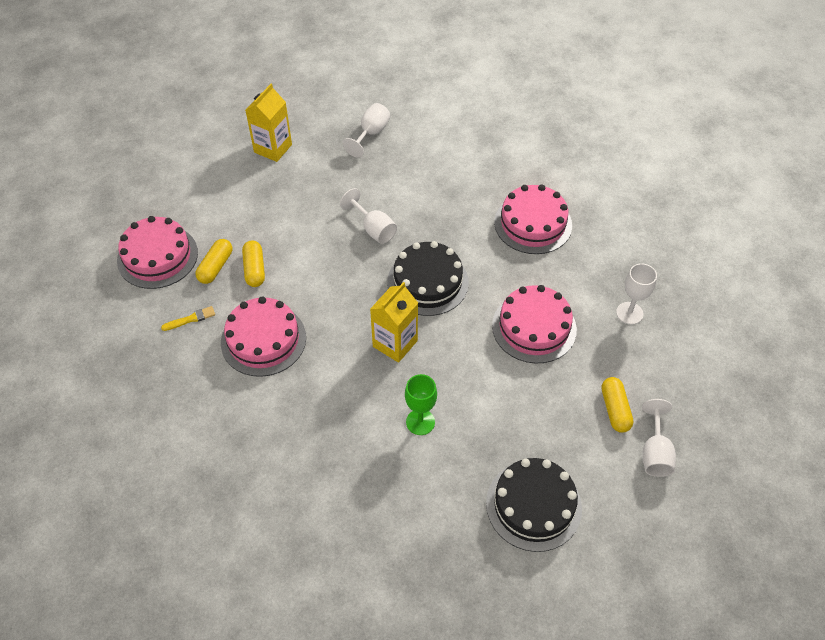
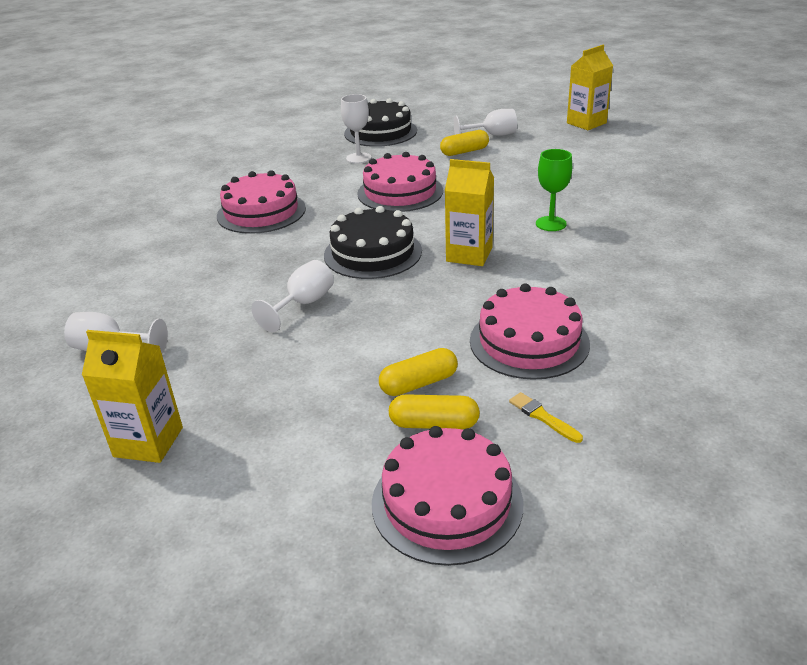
camera: 105 degrees left, 20 degrees down
(533, 505) = (582, 167): black cake -> black cake (380, 132)
(665, 573) = (586, 123): none -> yellow carton

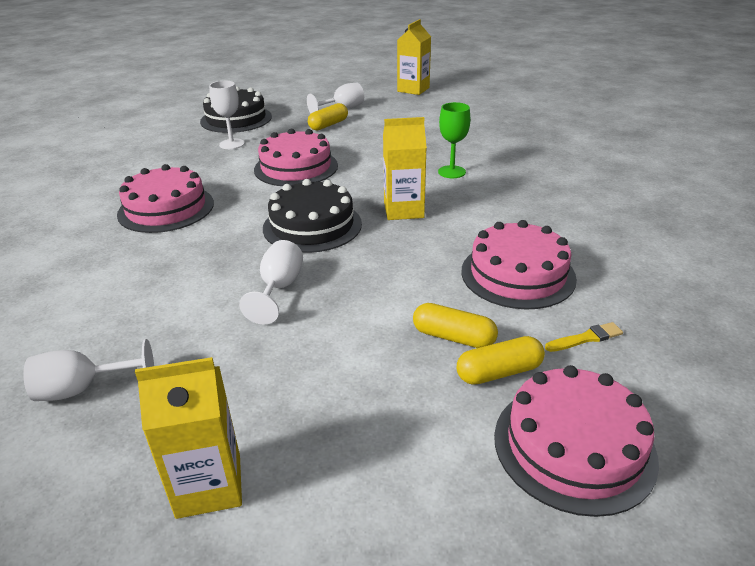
camera: 25 degrees left, 0 degrees up
(419, 383) = (453, 337): yellow capsule -> yellow capsule turned 75 degrees clockwise
(543, 417) = (586, 338): yellow brush -> yellow brush turned 135 degrees clockwise

